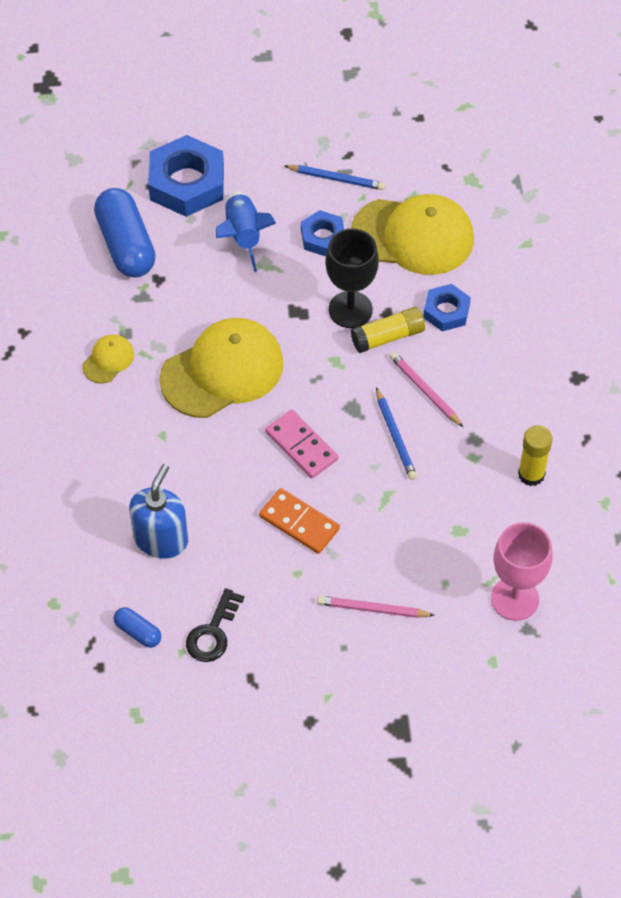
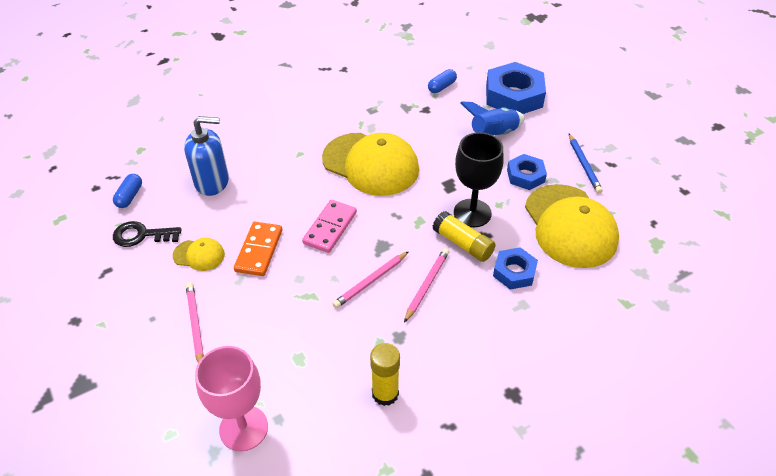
camera: 65 degrees right, 10 degrees down
(108, 360) = (345, 109): yellow cap -> yellow cap (199, 255)
(126, 245) = (442, 87): blue capsule -> blue capsule, size x0.47
(395, 437) = (370, 281): blue pencil -> pink pencil

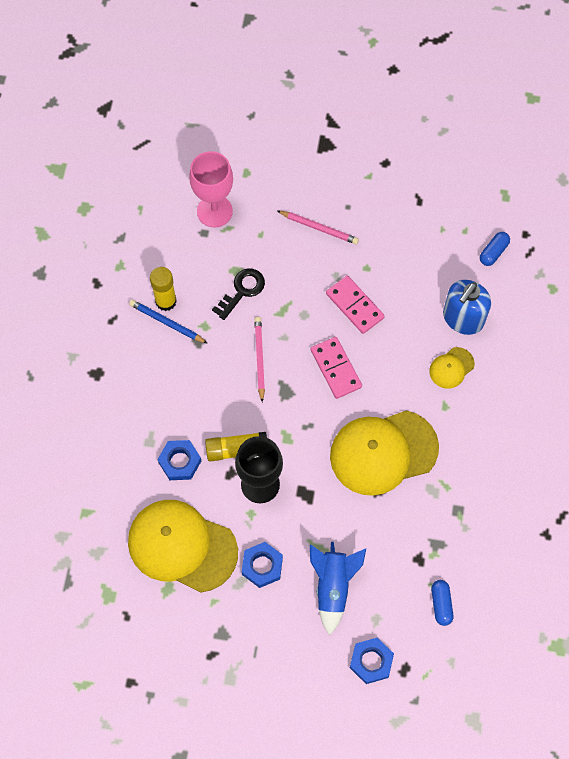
camera: 130 degrees right, 20 degrees up
(130, 196) = (493, 252): blue capsule -> blue capsule turned 75 degrees clockwise
(141, 235) = (439, 239): black key -> black key (242, 291)
(199, 255) = (384, 265): yellow cap -> yellow cap (451, 368)
(259, 250) = (354, 306): orange domino -> pink domino
(427, 285) = (222, 393): pink pencil -> none
(514, 96) = (371, 661): blue nut -> blue nut, size x0.56
(583, 165) = (231, 628): blue pencil -> blue pencil (167, 322)

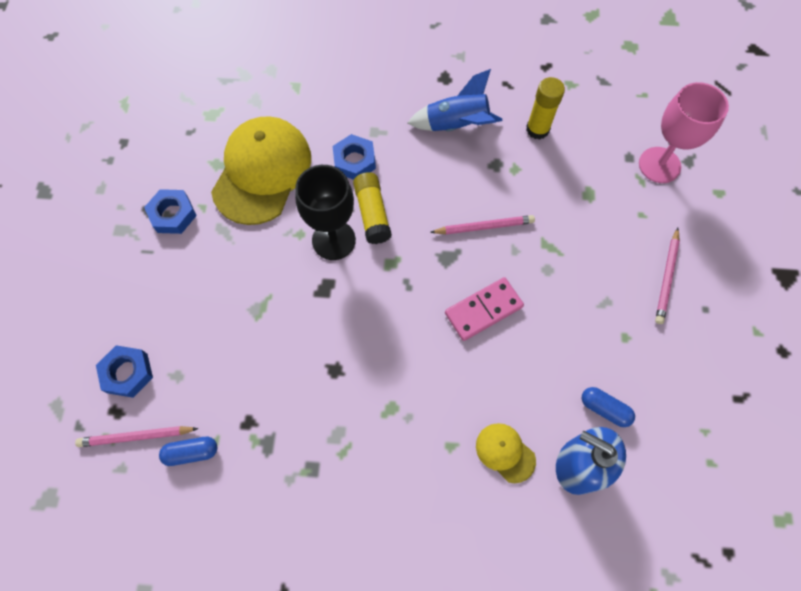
camera: 85 degrees right, 0 degrees up
(167, 322) = (512, 133): blue pencil -> none
(242, 291) = (565, 202): black key -> none
(262, 566) = (240, 250): blue nut -> blue nut (172, 214)
(333, 586) = (216, 325): blue rocket -> blue rocket (457, 125)
(354, 306) = (570, 326): pink domino -> none
(383, 452) = (382, 372): yellow cap -> none
(426, 651) = (136, 436): none -> pink pencil
(493, 252) = (688, 505): blue capsule -> blue capsule (604, 409)

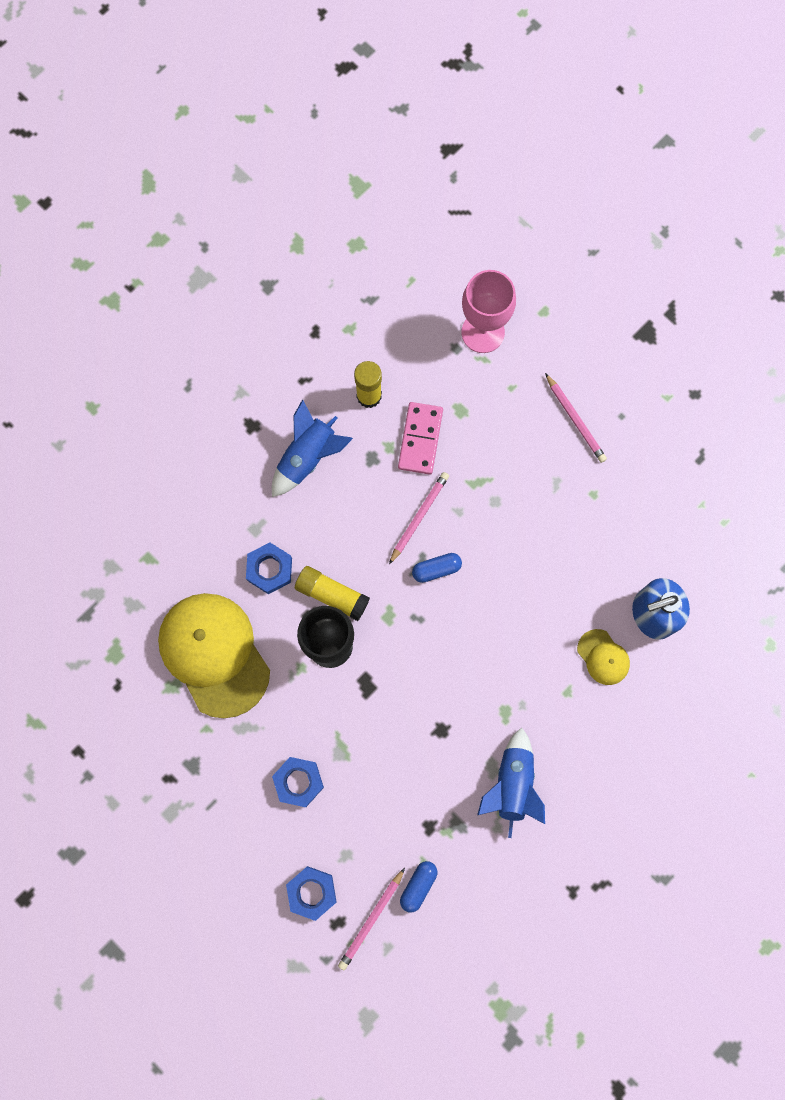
camera: 50 degrees left, 10 degrees up
(172, 214) = (192, 759): blue nut -> blue nut (298, 782)
(336, 462) = (512, 784): none -> blue rocket
(483, 310) = (487, 579): pink domino -> pink domino (420, 439)
(505, 452) = (603, 657): yellow cap -> yellow cap turned 120 degrees counterclockwise
(604, 409) = (630, 559): blue capsule -> blue capsule (436, 569)

